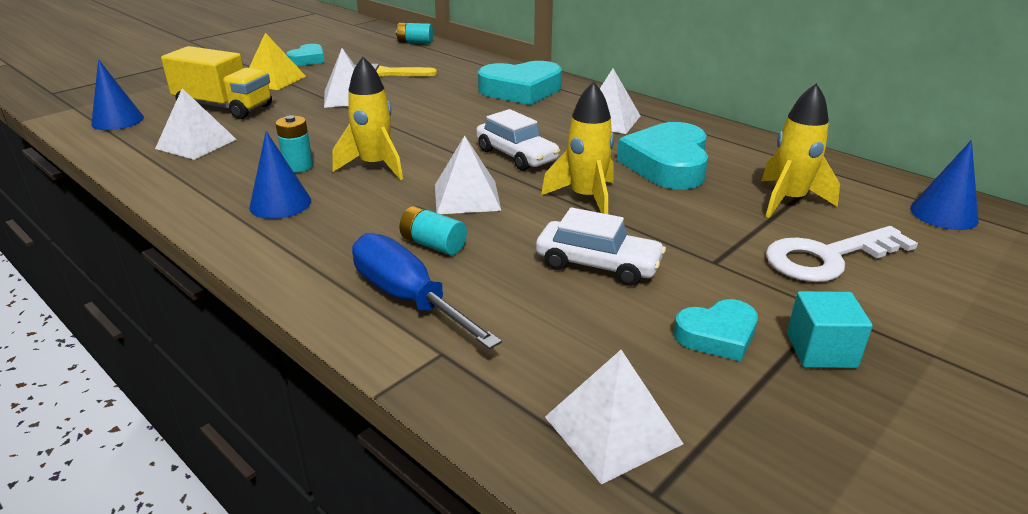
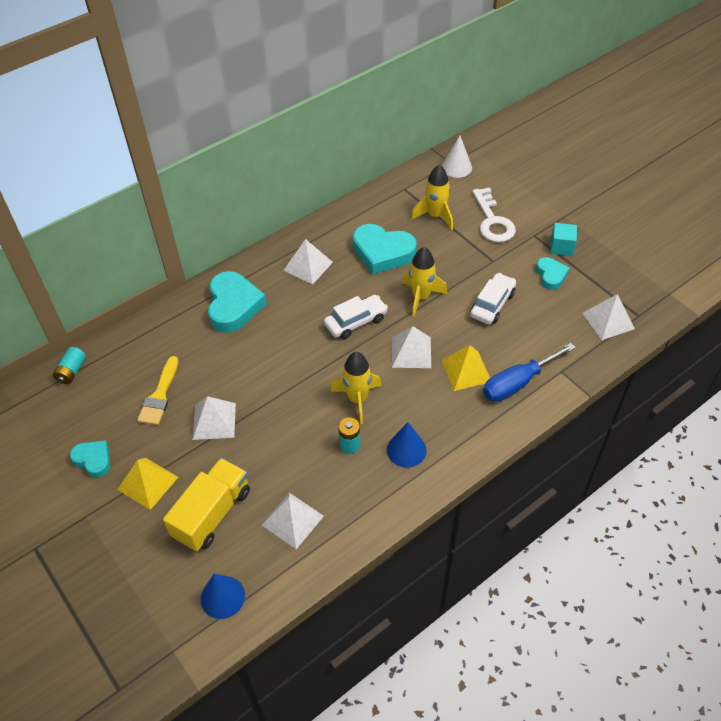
camera: 80 degrees left, 20 degrees up
(433, 244) = (466, 371): turquoise battery -> yellow pyramid
(943, 214) = (456, 167): blue cone -> white cone

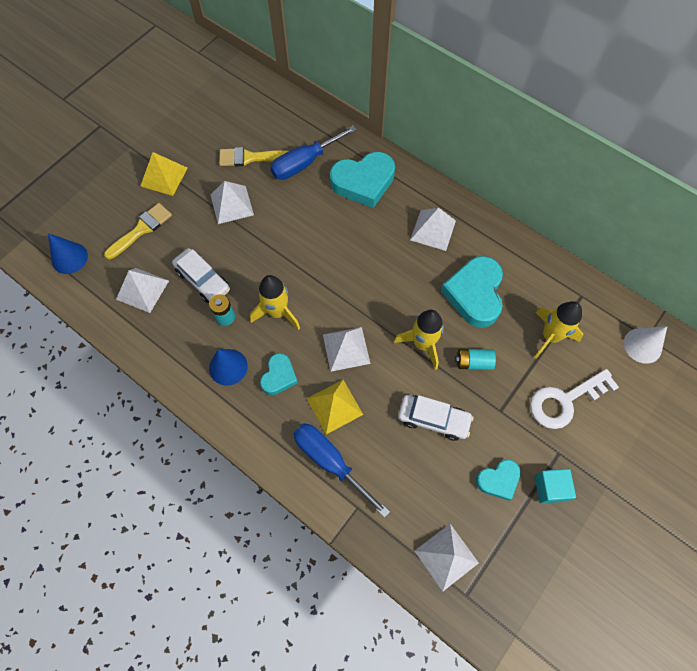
camera: 75 degrees right, 15 degrees up
(72, 371) = (262, 90): turquoise battery -> turquoise battery (473, 362)
(93, 460) = (180, 134): turquoise heart -> turquoise heart (279, 376)
(188, 349) = (304, 163): none -> blue screwdriver
(212, 514) = (141, 229): yellow truck -> yellow brush
(356, 322) = (372, 290): white car -> white car (203, 280)

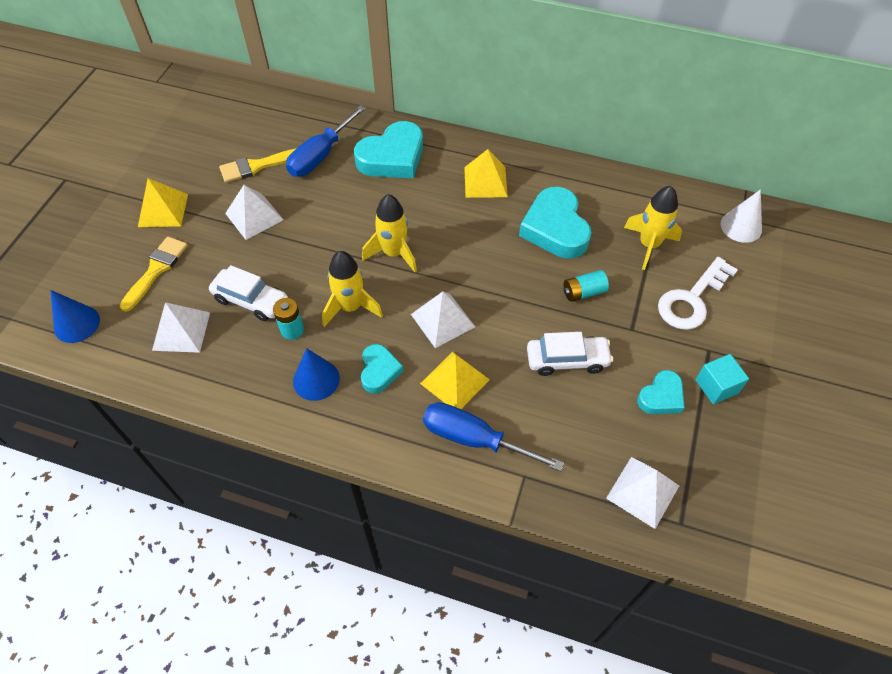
camera: 20 degrees left, 10 degrees down
(422, 344) = (523, 291): yellow rocket -> yellow rocket (393, 253)
(433, 230) = (485, 182): white pyramid -> yellow pyramid

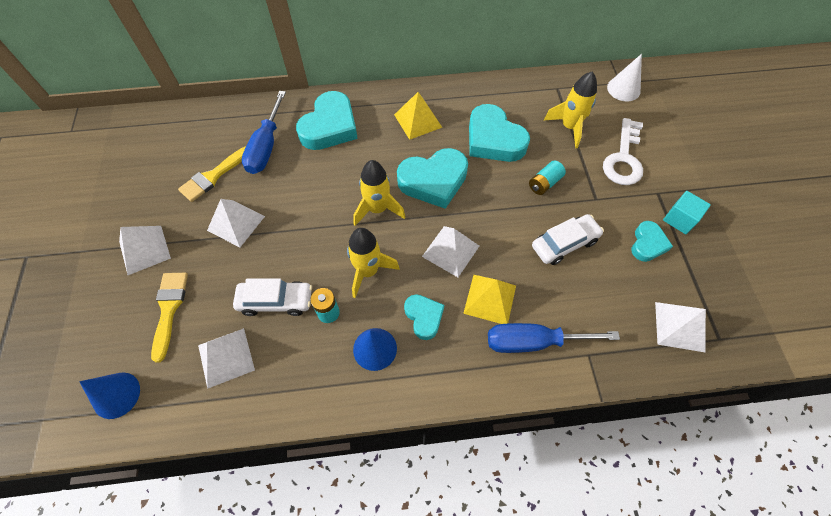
camera: 25 degrees left, 5 degrees up
(163, 210) = (144, 250): yellow pyramid -> white pyramid
(466, 247) = (433, 181): none -> turquoise heart

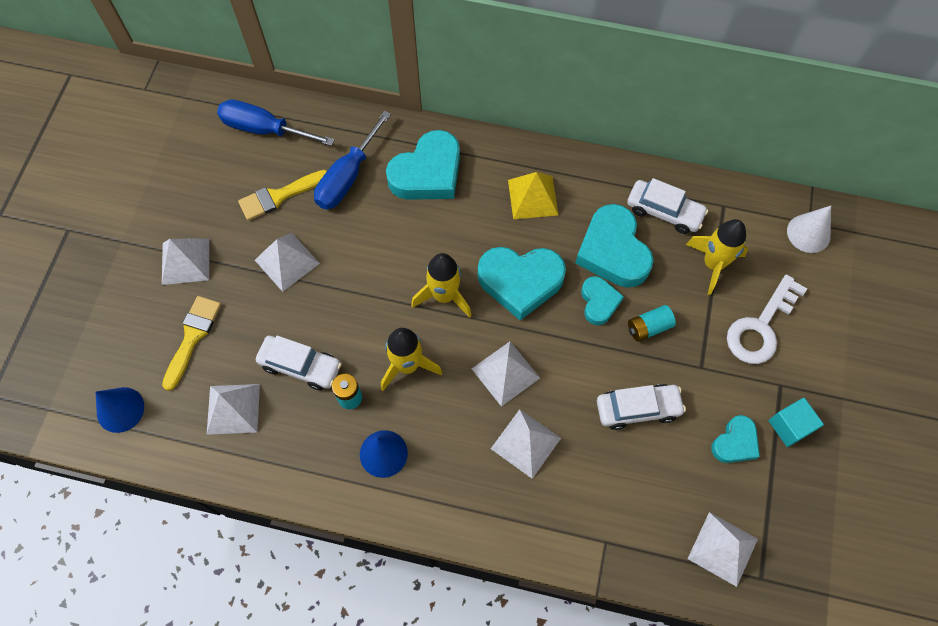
camera: 20 degrees right, 5 degrees up
(424, 317) = (447, 438): turquoise heart -> turquoise heart (599, 302)
(490, 299) = (525, 443): yellow pyramid -> white pyramid
(518, 103) = (664, 211): none -> white car
(533, 341) = (552, 506): blue screwdriver -> blue screwdriver (264, 129)

